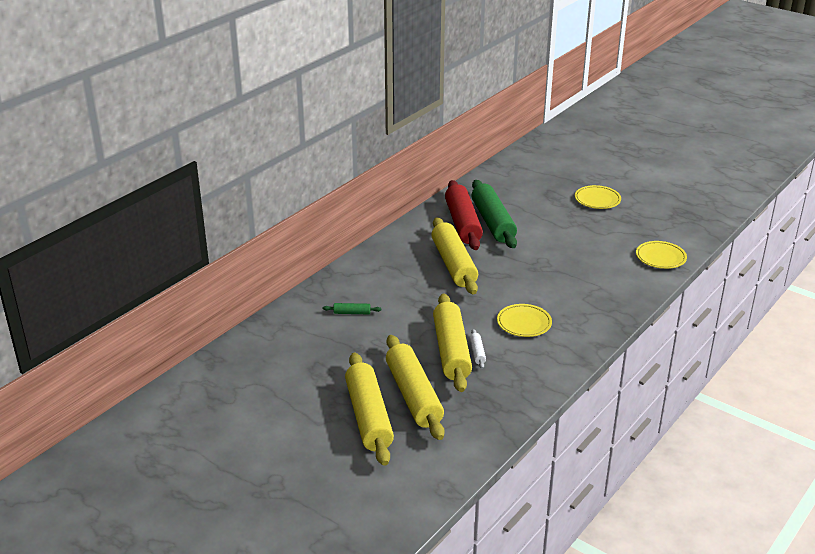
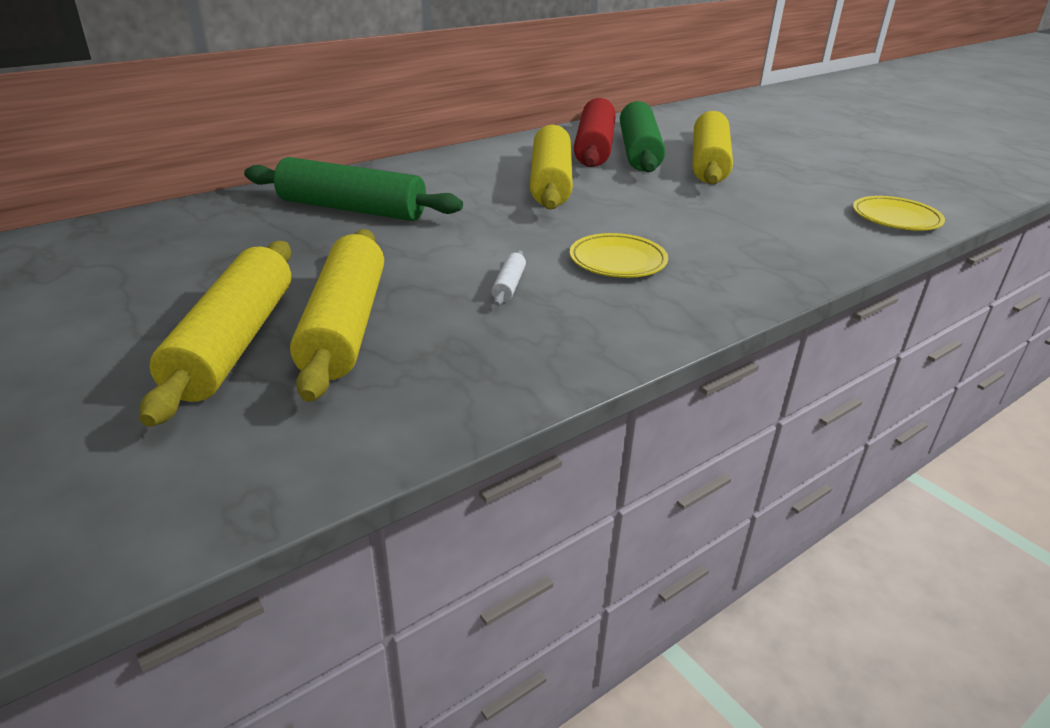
camera: 15 degrees right, 0 degrees up
(352, 313) = (352, 209): green rolling pin -> green rolling pin, size x2.50
(451, 351) = (465, 276): yellow rolling pin -> yellow rolling pin (708, 163)
(597, 200) = (808, 150): yellow plate -> none

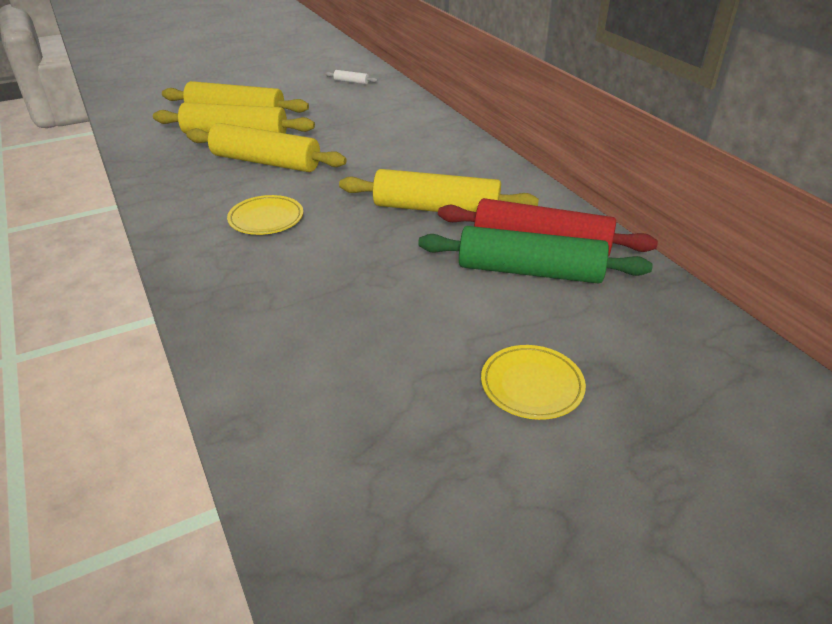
camera: 100 degrees right, 5 degrees up
(352, 209) = (393, 134): green rolling pin -> none
(509, 285) = (253, 178): white rolling pin -> white rolling pin (351, 82)
(708, 163) = (491, 315): yellow rolling pin -> yellow rolling pin (266, 162)
(896, 218) = (280, 421): yellow plate -> yellow plate (531, 386)

